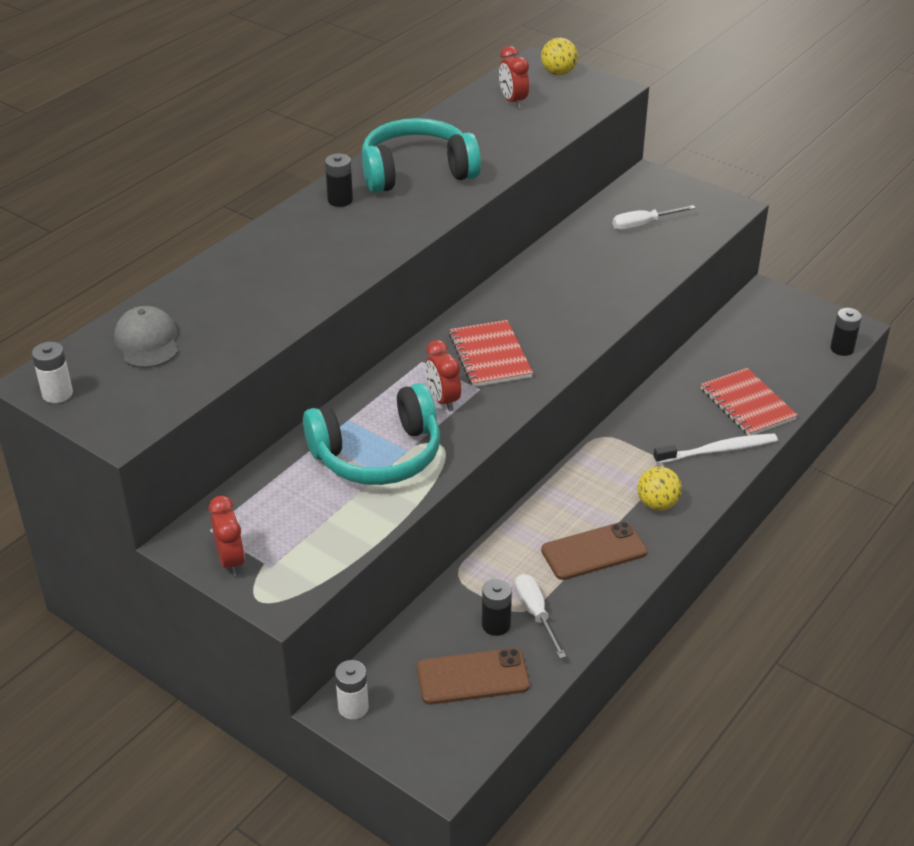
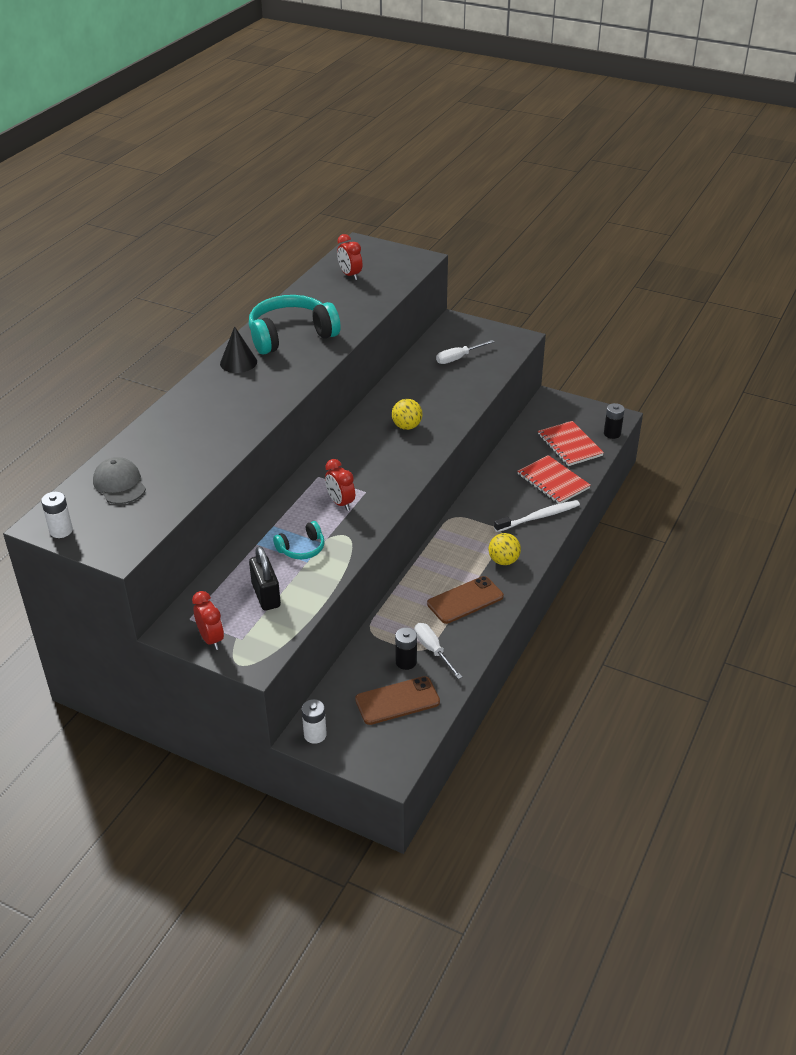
camera: 10 degrees left, 0 degrees up
(316, 511) = (266, 595): none -> black padlock
(340, 200) = (238, 362): black battery -> black cone
(378, 455) = (302, 548): turquoise headphones -> turquoise headphones, size x0.49
(490, 356) = (367, 467): red notebook -> red notebook (569, 445)
(558, 73) = (378, 250): yellow ball -> yellow ball (407, 426)

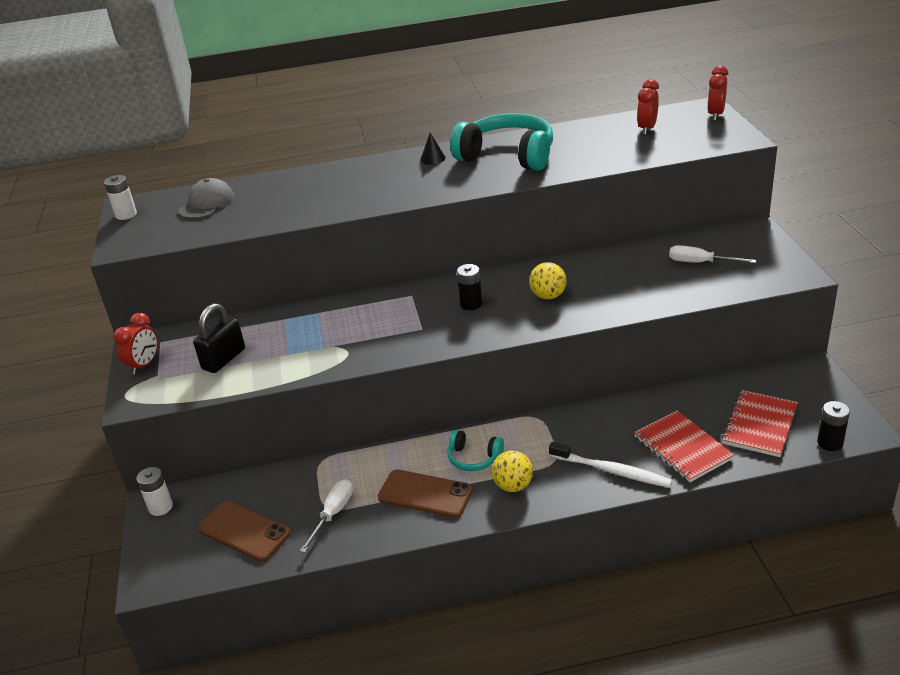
camera: 55 degrees right, 5 degrees down
(238, 362) = (433, 158): black cone -> black cone, size x0.65
(302, 548) = (303, 342): turquoise headphones -> turquoise headphones (474, 458)
(340, 503) = (389, 325): red clock -> red clock (715, 115)
(406, 662) = (301, 506): black battery -> black battery (471, 304)
(553, 481) = (682, 448): red notebook -> red notebook turned 45 degrees counterclockwise

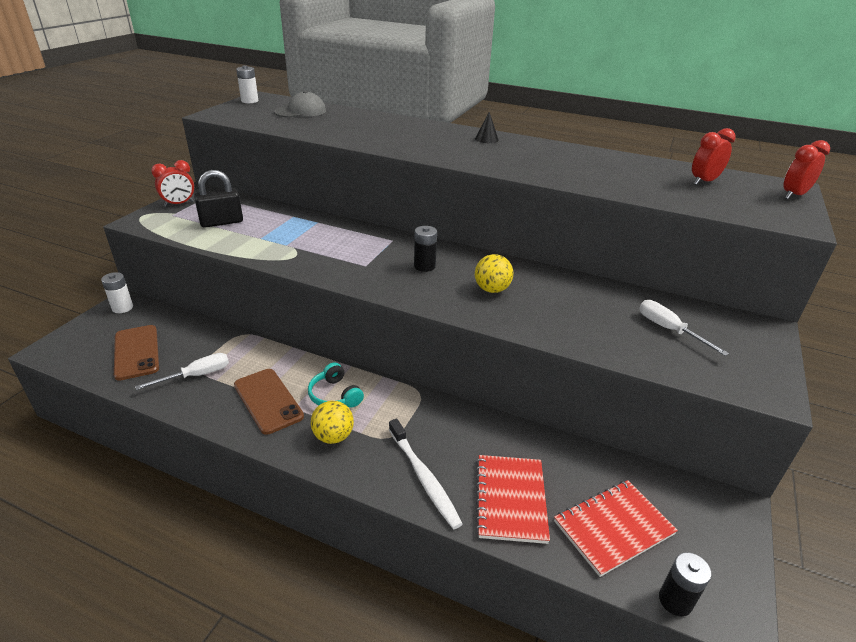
camera: 30 degrees right, 0 degrees up
(507, 156) = (547, 157): turquoise headphones -> none

